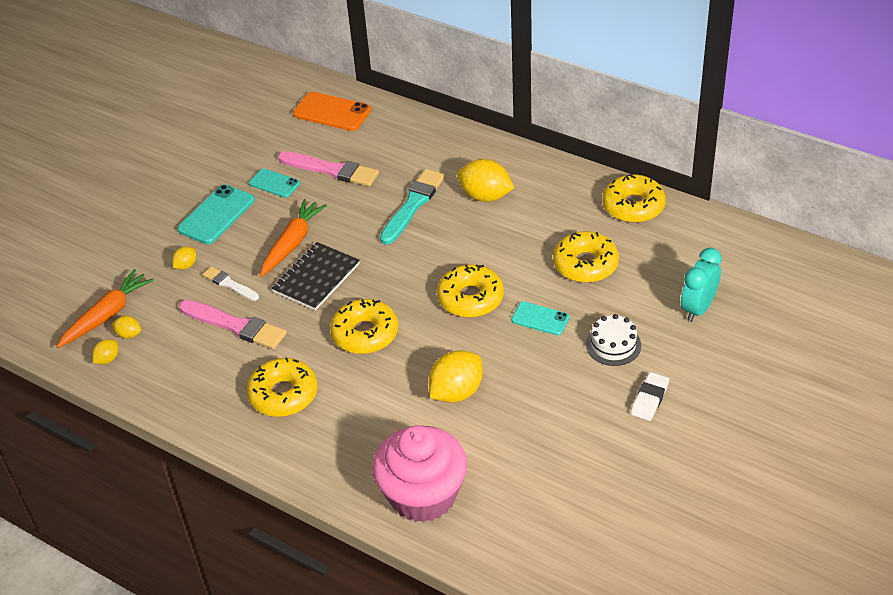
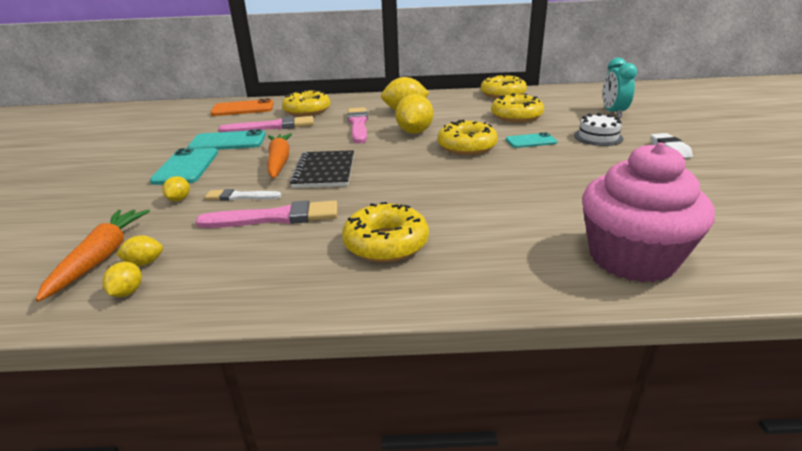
camera: 35 degrees left, 15 degrees down
(274, 183) = (228, 142): turquoise phone -> turquoise phone, size x1.61
(365, 334) = (411, 185): yellow donut -> yellow donut (307, 111)
(413, 205) = (358, 125): turquoise brush -> pink brush
(456, 392) = (539, 189): yellow lemon -> yellow lemon (414, 132)

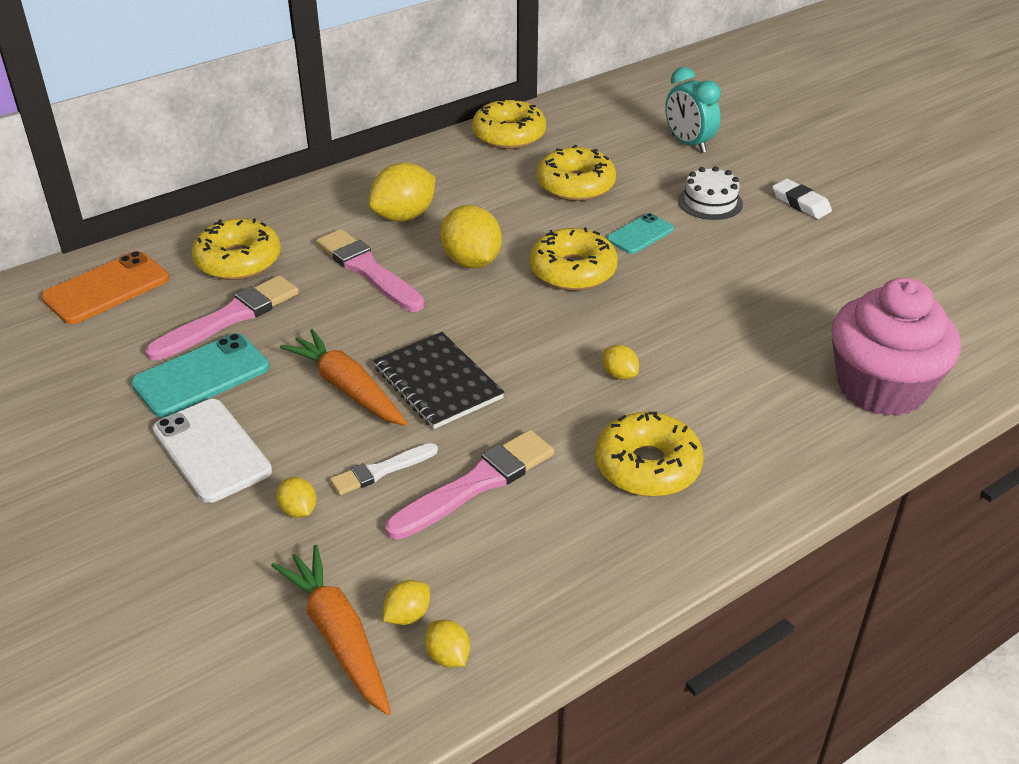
camera: 35 degrees left, 10 degrees up
(186, 167) = (211, 450): turquoise phone -> white phone
(432, 195) = (619, 374): none -> yellow lemon

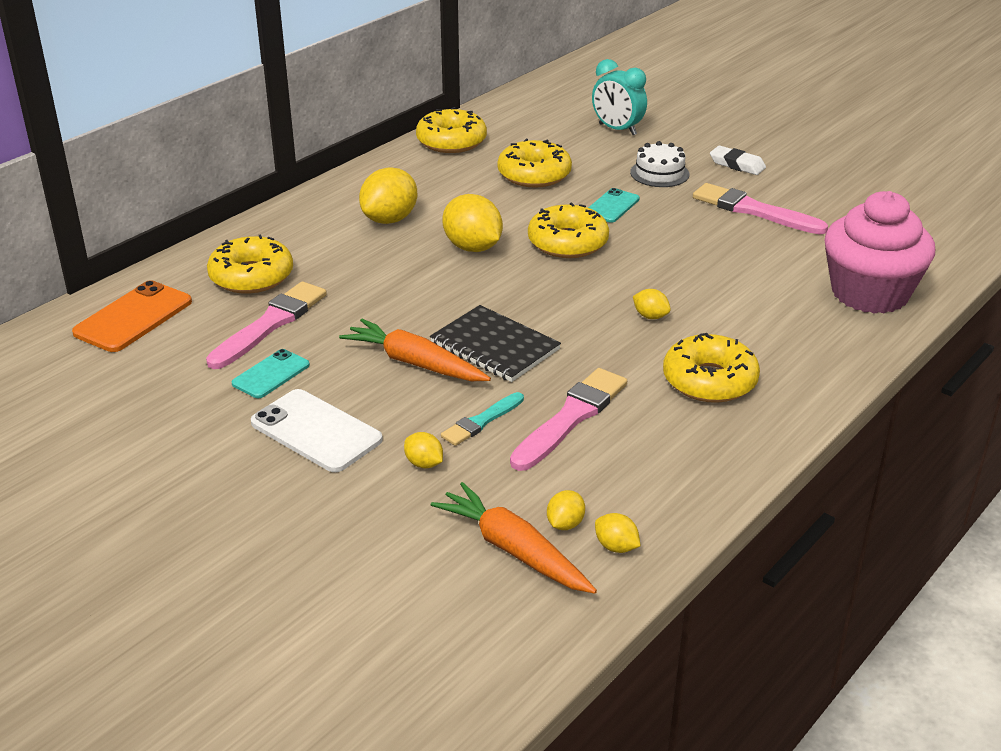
camera: 15 degrees left, 5 degrees down
(201, 376) = (271, 374): turquoise phone -> turquoise phone, size x0.62
(368, 270) = (381, 267): pink brush -> pink brush (754, 210)
(381, 470) = (482, 421): white brush -> turquoise brush

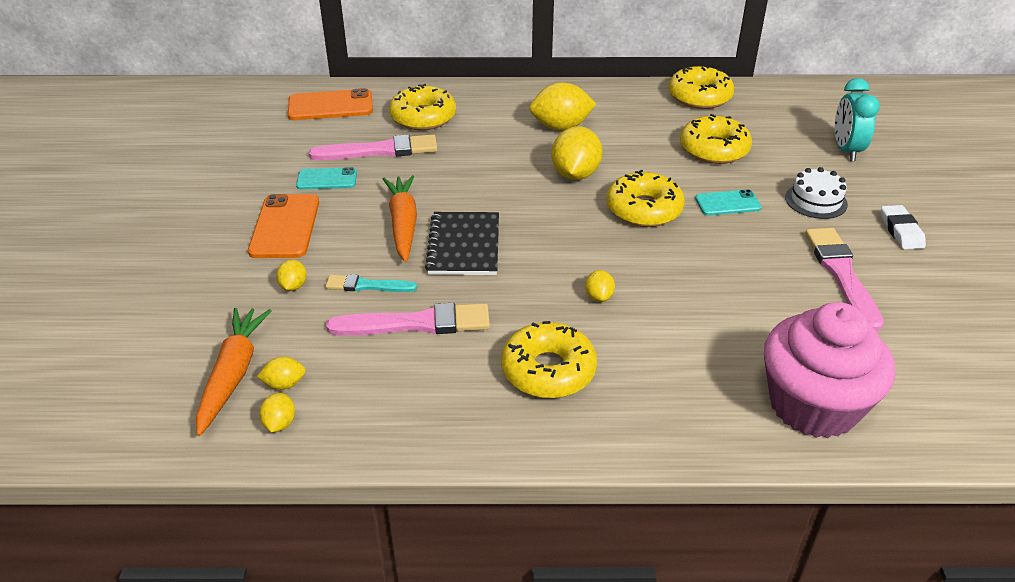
camera: 50 degrees right, 5 degrees up
(316, 431) = (285, 226): white phone -> orange phone

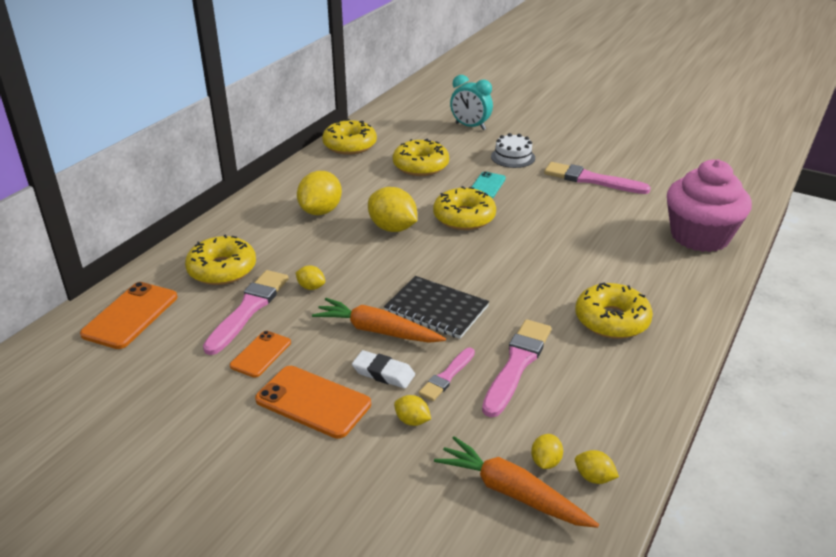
camera: 60 degrees left, 5 degrees down
(327, 179) = (261, 354): turquoise phone -> orange phone
(367, 286) = (447, 376): turquoise brush -> pink brush
(599, 297) = (547, 271): yellow lemon -> yellow lemon (311, 287)
(901, 231) = (566, 146): white eraser -> white eraser (383, 373)

